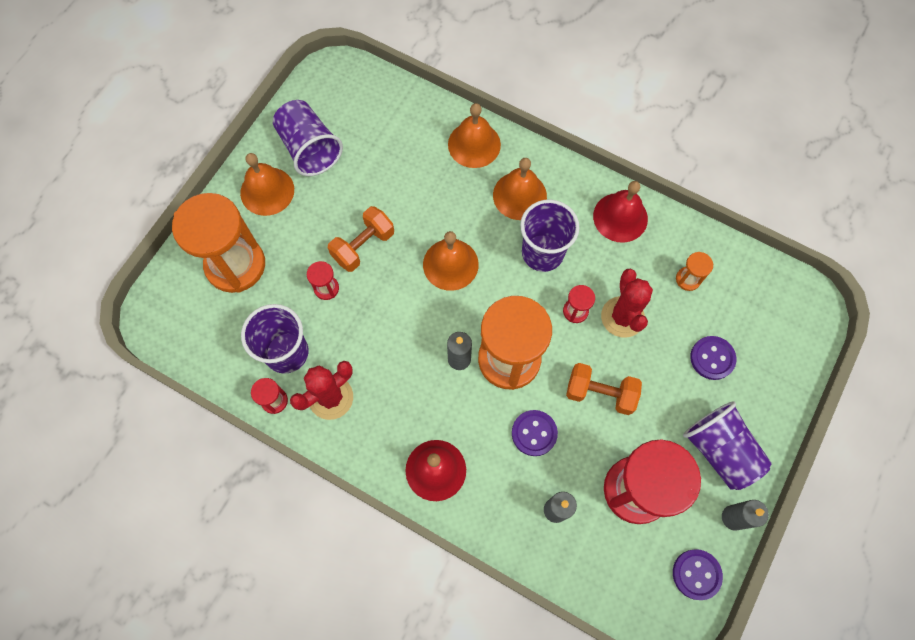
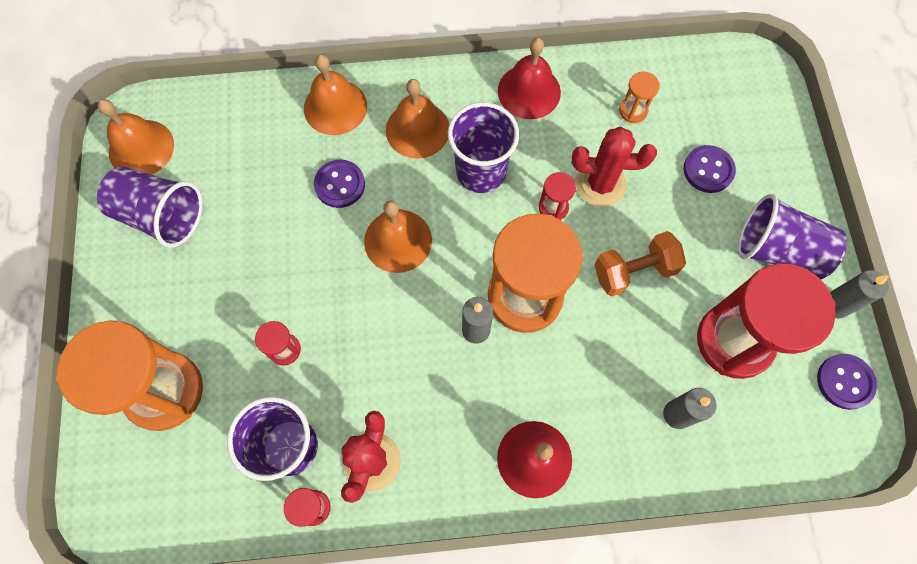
camera: 35 degrees left, 0 degrees up
(267, 191) = (144, 289): orange bell -> orange bell (141, 148)
(363, 246) = (293, 280): orange dumbbell -> none
(534, 433) = (602, 353): purple button -> purple button (340, 185)
(622, 317) = (600, 184): red cactus -> red cactus turned 45 degrees counterclockwise

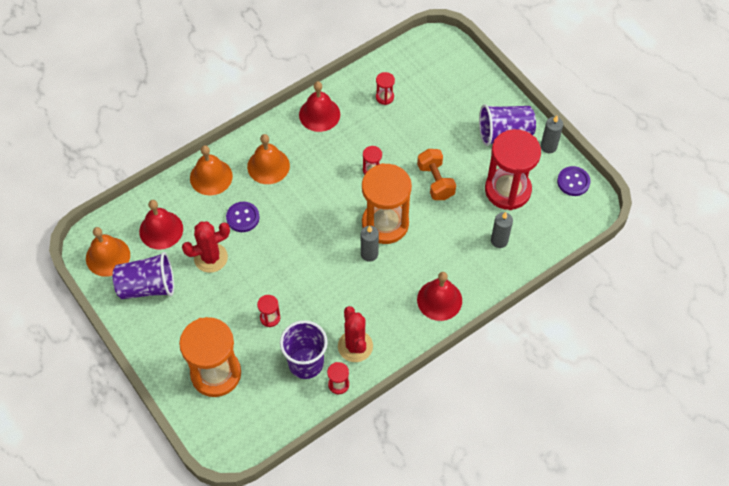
camera: 30 degrees left, 10 degrees down
(228, 147) = (161, 230): none -> red bell
(398, 240) = (296, 230): orange bell -> none
(481, 171) = (319, 171): purple cup -> none
(600, 184) = (390, 145): red cactus -> red cactus (211, 258)
(633, 111) = (384, 97): orange hourglass -> red hourglass
(634, 271) = (435, 181): orange dumbbell -> orange dumbbell turned 60 degrees counterclockwise
(708, 170) = (444, 109): purple button -> none

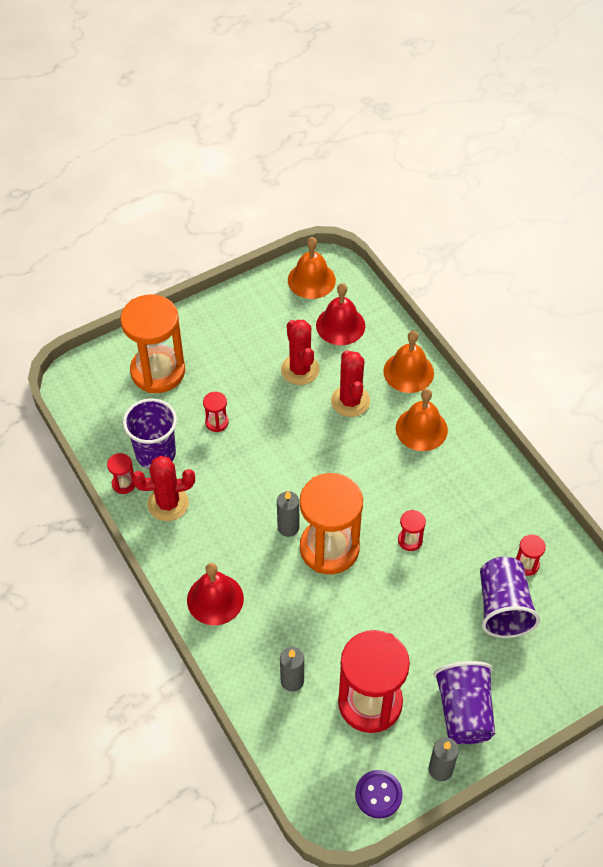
camera: 95 degrees right, 5 degrees down
(147, 286) = (270, 313): purple cup -> purple cup (503, 607)
(243, 217) = (350, 401): purple button -> red cactus
(319, 114) = (498, 487): red bell -> none
(435, 181) = (389, 613): orange dumbbell -> none

